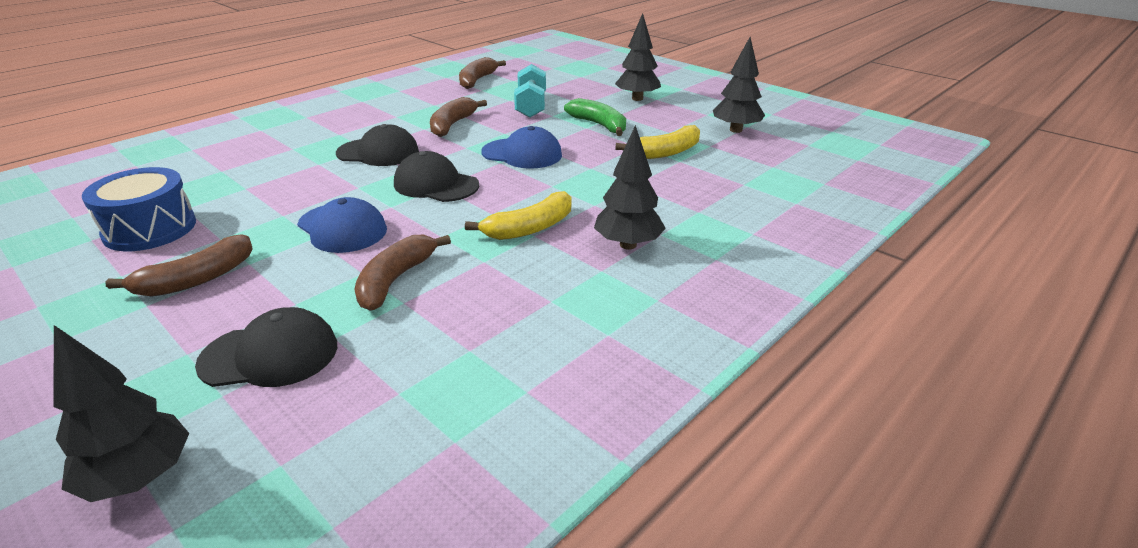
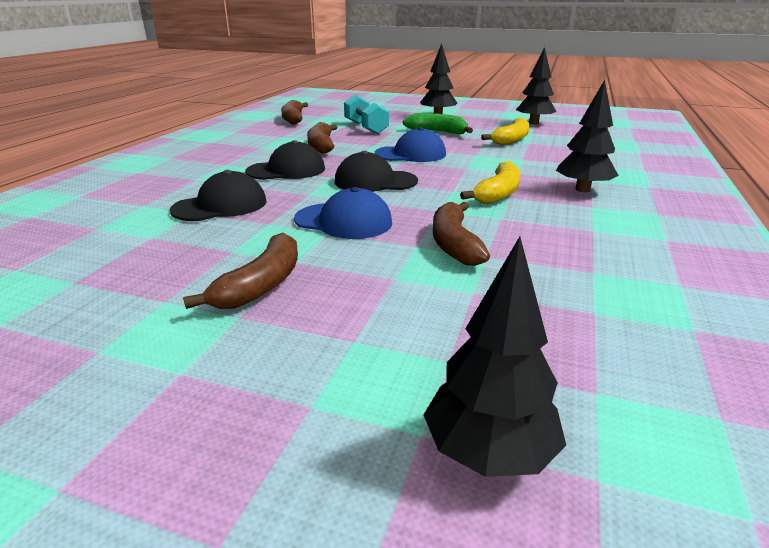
camera: 25 degrees left, 5 degrees down
(150, 229) = (137, 259): blue drum -> none
(270, 355) = (439, 319): black cap -> black cap (220, 206)

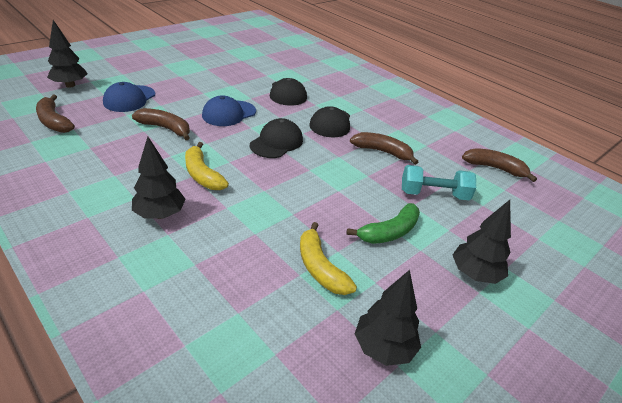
camera: 115 degrees right, 10 degrees up
(261, 285) = (194, 83): brown banana -> brown banana (54, 121)
(410, 154) = (323, 181): blue cap -> blue cap (129, 99)

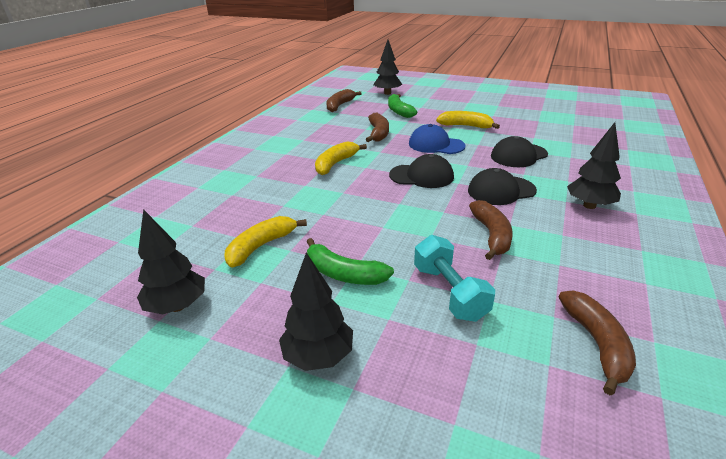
camera: 70 degrees right, 5 degrees down
(129, 99) = (399, 111): blue cap -> green banana
(160, 214) = (275, 166): black tree -> black tree (589, 205)
(211, 87) = (466, 126): none -> yellow banana

